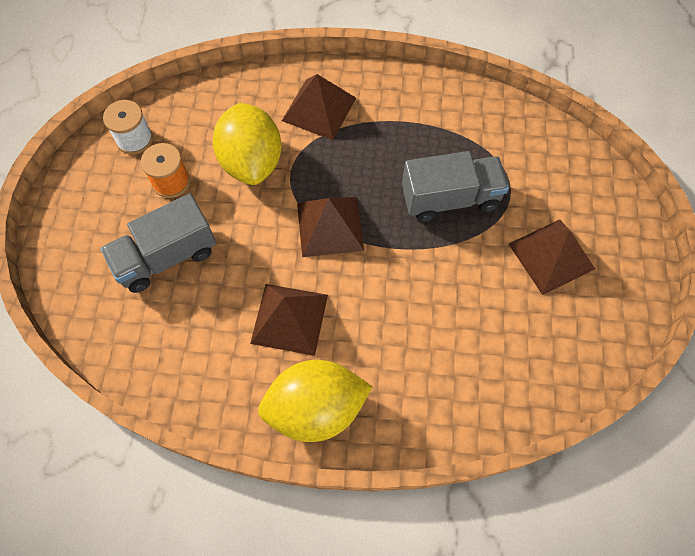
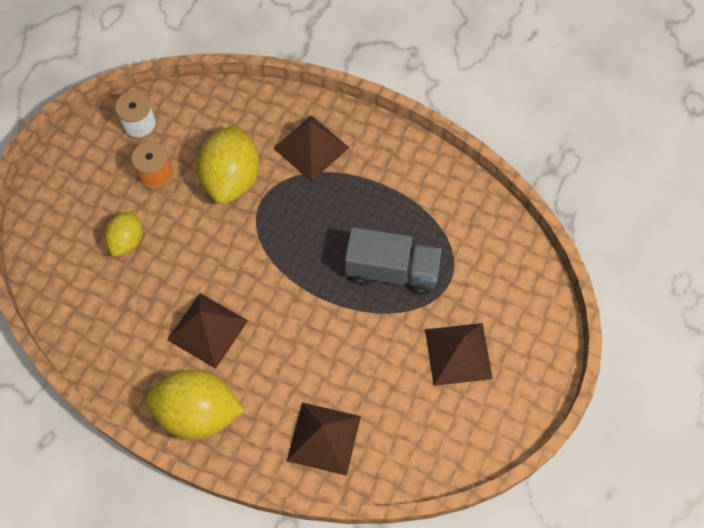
camera: 20 degrees right, 0 degrees up
(166, 256) = (127, 241): grey truck -> yellow lemon
(330, 226) = (275, 260): brown pyramid -> brown pyramid (324, 438)

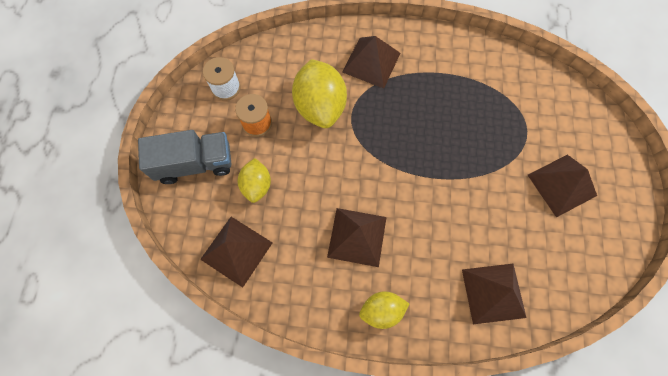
camera: 20 degrees left, 5 degrees up
(78, 300) = (236, 251): none -> brown pyramid
(198, 413) = (381, 310): yellow lemon -> yellow lemon, size x0.58
(391, 271) = (479, 137): grey truck -> grey truck (195, 164)

